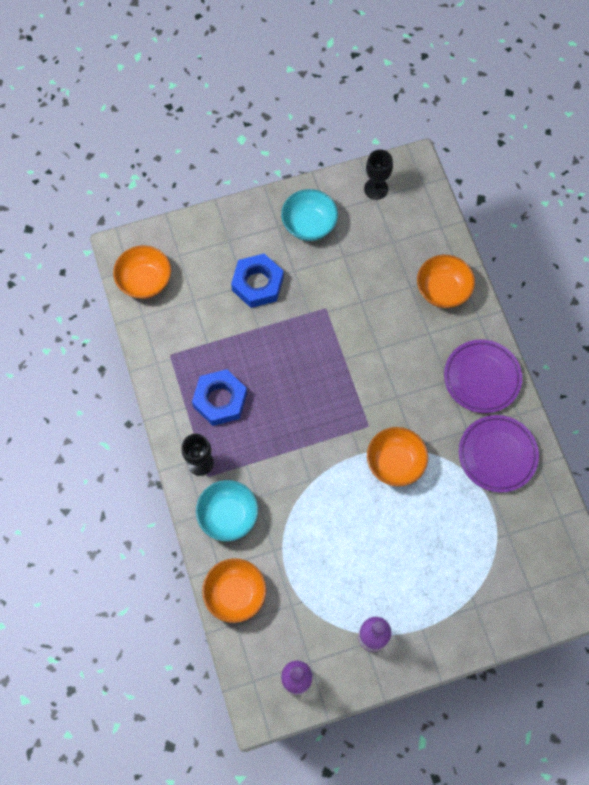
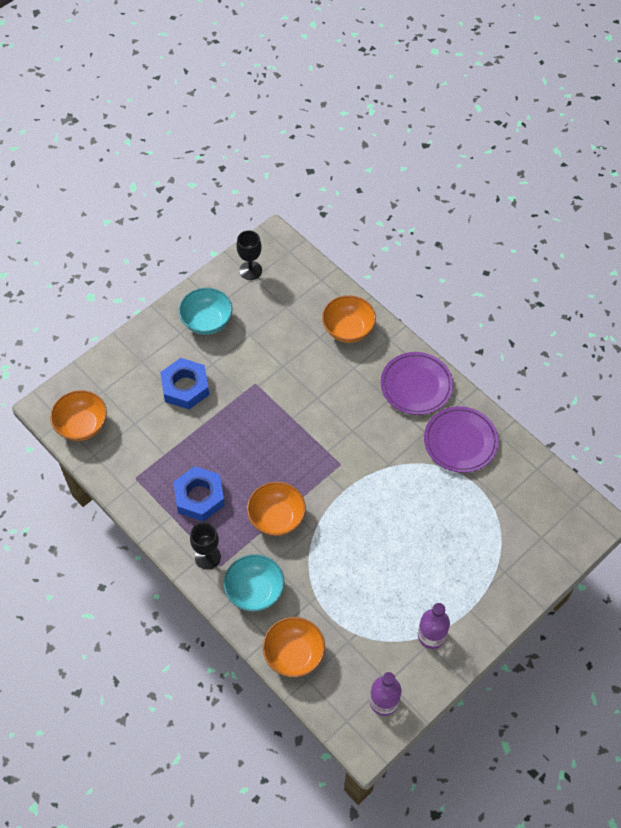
camera: 25 degrees left, 10 degrees down
(395, 462) = (378, 484): orange bowl -> orange bowl (276, 517)

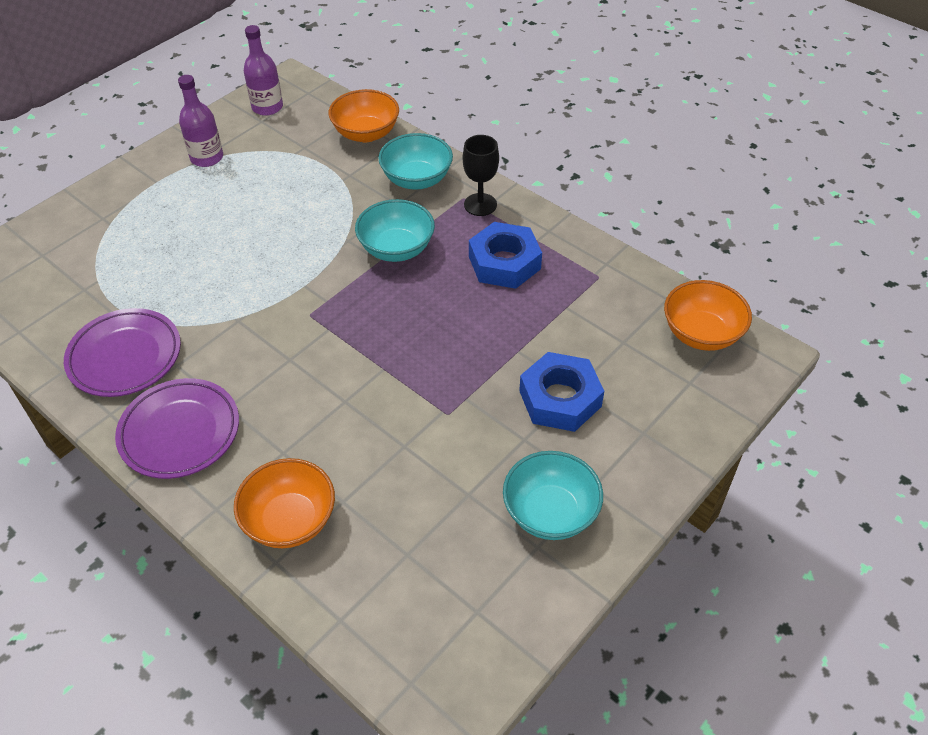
camera: 175 degrees right, 10 degrees down
(250, 270) = (486, 628): black goblet -> none
(276, 517) = (396, 249): orange bowl -> turquoise bowl

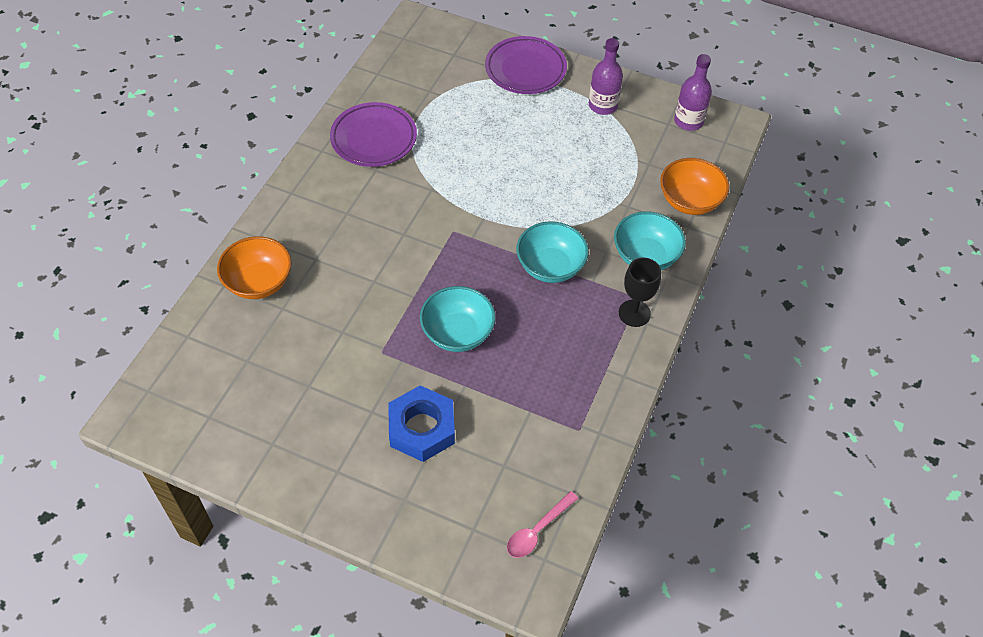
camera: 70 degrees right, 5 degrees up
(180, 432) = (316, 194): purple plate -> purple plate (525, 69)
(504, 262) = (566, 350): blue nut -> none
(550, 512) = (305, 446): turquoise bowl -> turquoise bowl (457, 333)
(701, 333) = (537, 530): orange bowl -> pink spoon

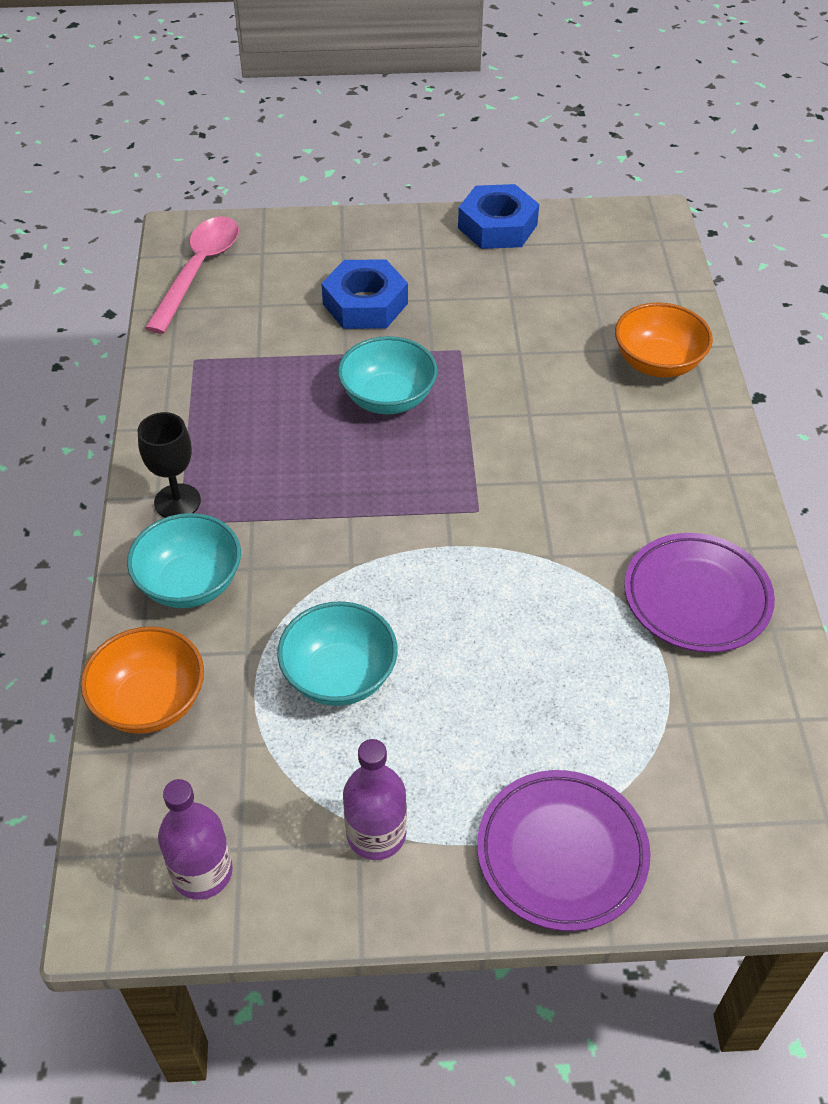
camera: 155 degrees right, 5 degrees down
(259, 467) = (497, 226): none -> blue nut
(537, 530) = (198, 271): pink spoon -> pink spoon, size x1.73
(550, 266) = (318, 516): turquoise bowl -> turquoise bowl (339, 676)

